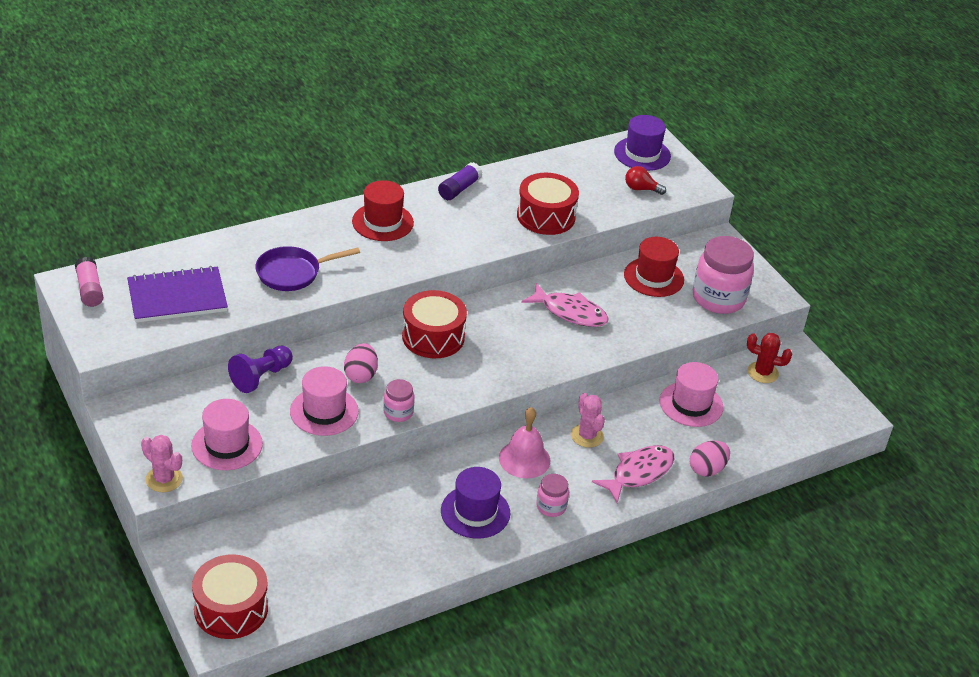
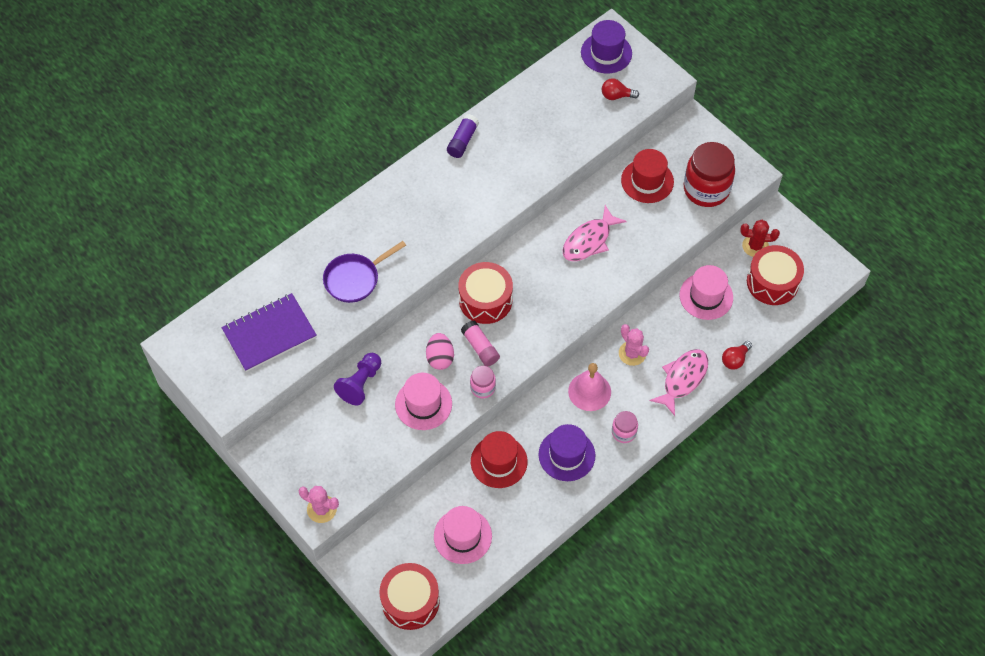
camera: 10 degrees left, 20 degrees up
(89, 289) = (194, 347): pink glue stick -> pink glue stick (480, 347)
(227, 445) = (358, 460): pink hat -> pink hat (462, 536)
(382, 222) = (410, 199): red hat -> red hat (499, 461)
(546, 216) = (545, 152): red drum -> red drum (772, 282)
(570, 312) = (589, 240): pink fish -> pink fish turned 120 degrees clockwise
(707, 469) = (735, 359): pink egg -> red light bulb
(718, 298) = (706, 189): pink jar -> red jar

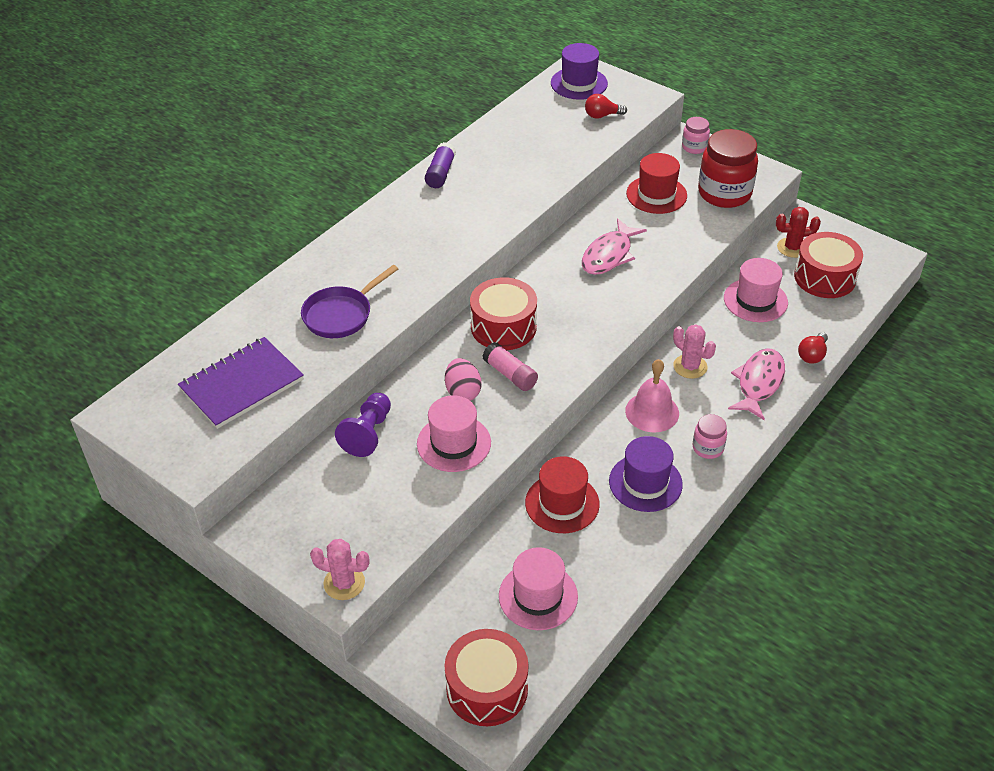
camera: 10 degrees left, 15 degrees down
(482, 388) = (524, 415): pink jar -> pink jar (694, 147)

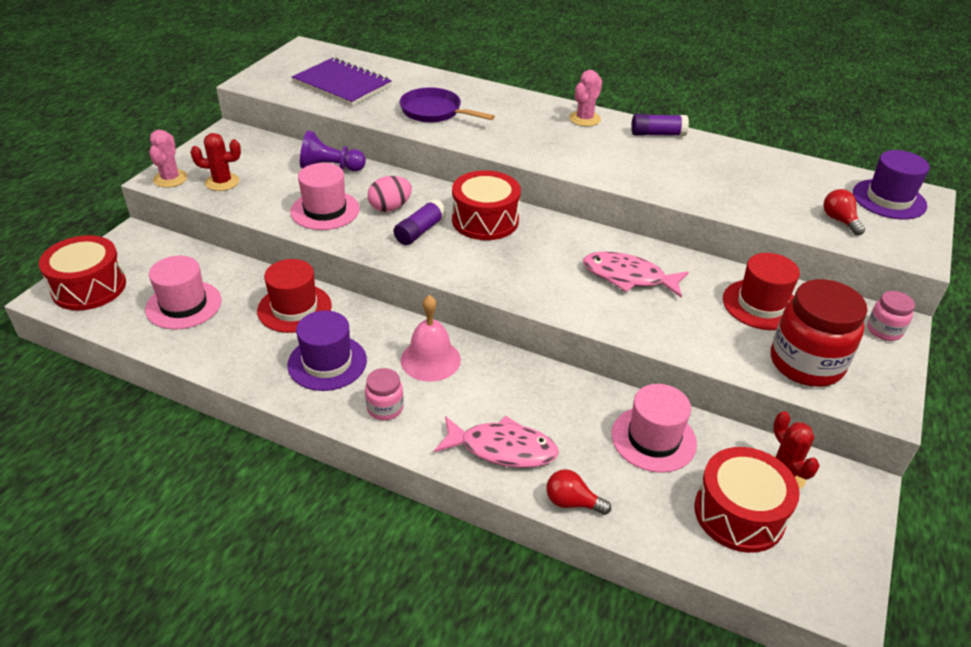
camera: 75 degrees right, 5 degrees down
(368, 532) = (222, 182): none -> red cactus
(510, 374) = (420, 231): pink glue stick -> purple glue stick
(690, 366) = (511, 385): pink cactus -> pink cactus (584, 119)

